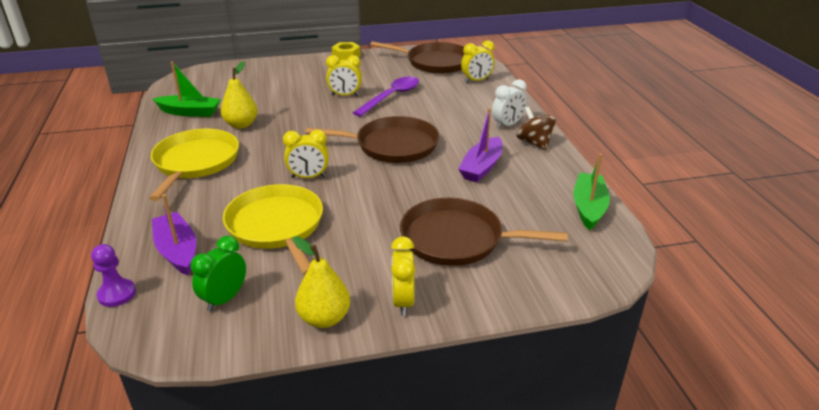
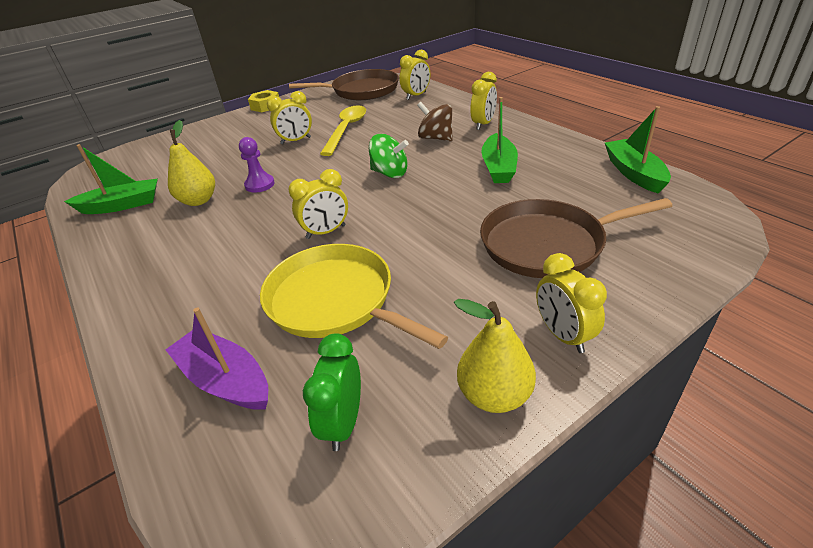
camera: 20 degrees left, 5 degrees up
(117, 294) = (175, 483): purple pawn -> purple pawn (260, 184)
(195, 162) = (170, 259): yellow pan -> none
(391, 97) = (346, 130): purple spoon -> yellow spoon
(392, 145) = (390, 173): brown pan -> green spinning top
(481, 167) = (498, 167): purple boat -> green boat
(507, 125) = (483, 124): white clock -> yellow clock
(534, 143) = (523, 132): brown spinning top -> brown spinning top (436, 138)

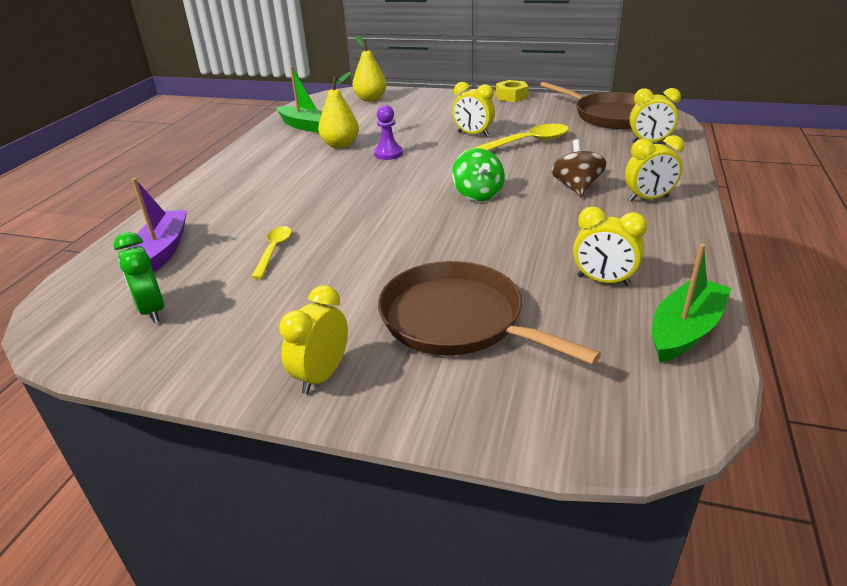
camera: 50 degrees right, 5 degrees down
(326, 232) = (355, 208): yellow clock -> yellow clock (603, 281)
(335, 300) = (274, 251): yellow pan -> yellow spoon
(343, 422) = (152, 310): green clock -> green clock turned 90 degrees counterclockwise
(494, 395) = (220, 365): yellow pear -> yellow pear (370, 99)
(498, 167) = (568, 241): green boat -> none

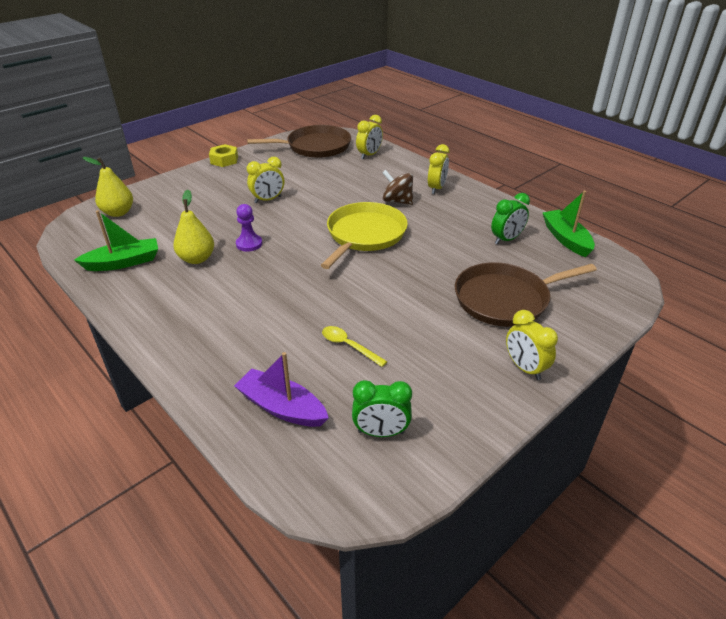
camera: 60 degrees left, 5 degrees up
(478, 194) = (364, 235): green spinning top -> yellow pan
(524, 144) = (312, 189): yellow spoon -> none
(603, 281) = (506, 239): yellow clock -> green clock

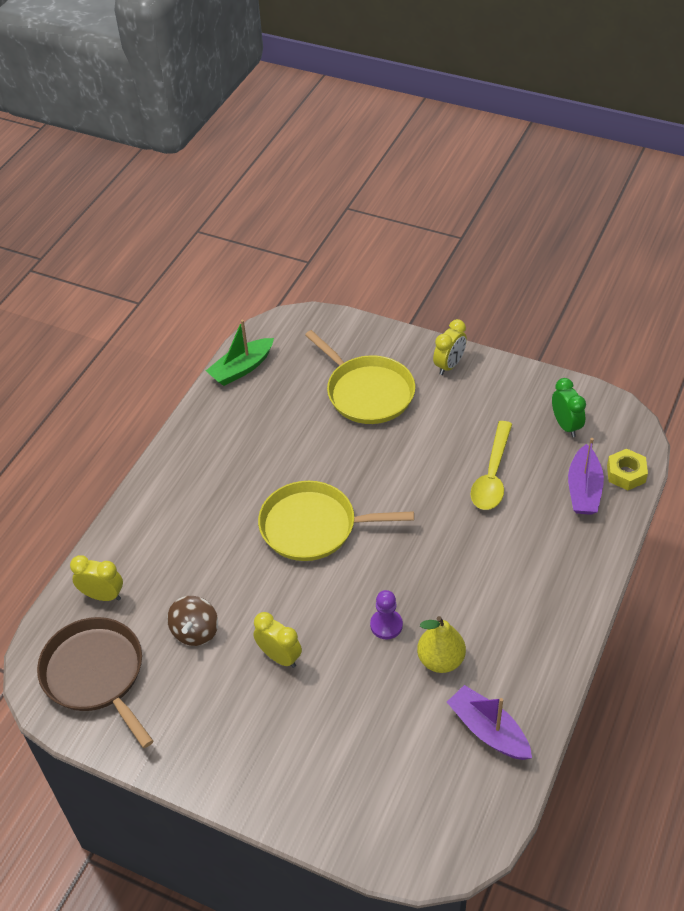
camera: 110 degrees left, 10 degrees up
(118, 212) = (394, 819): yellow pear -> none
(123, 262) = (488, 730): green boat -> purple boat
(224, 160) = (186, 776): yellow nut -> yellow nut (626, 474)
(349, 346) = (492, 475): yellow spoon -> yellow spoon, size x1.71
(397, 201) = (223, 522): brown spinning top -> brown spinning top (195, 631)
(436, 188) = (174, 495): yellow clock -> none
(505, 299) = (367, 392): brown pan -> yellow pan
(506, 239) = (264, 410): green clock -> none

